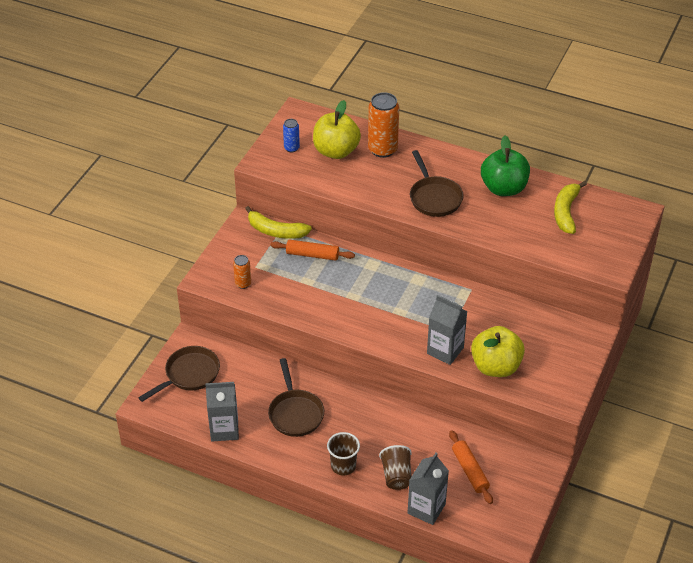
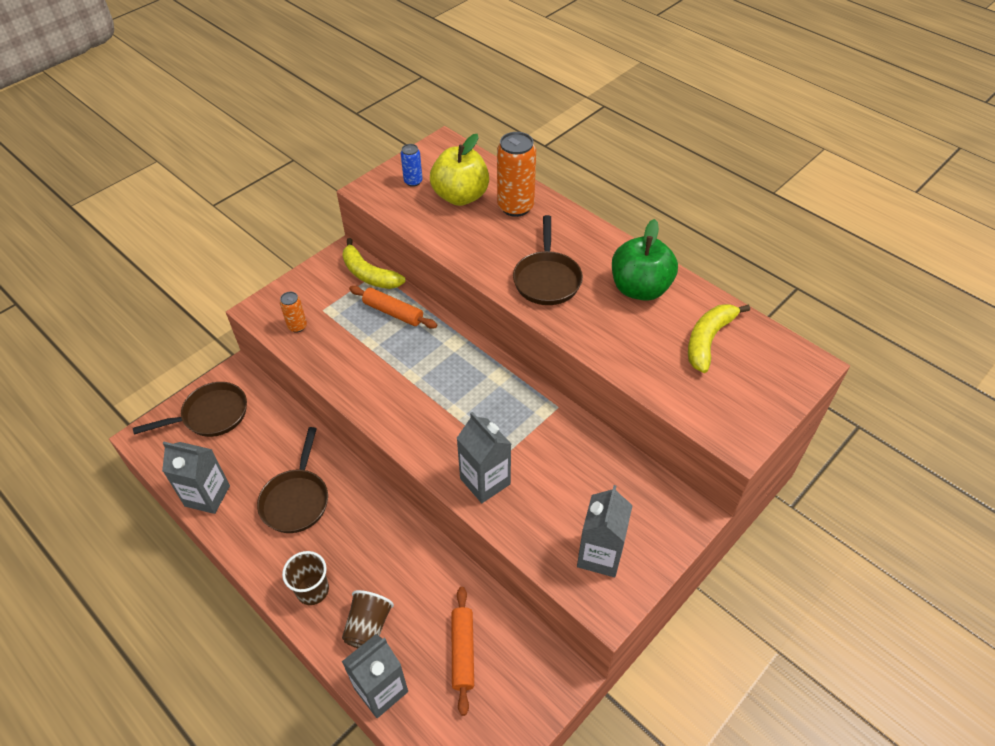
camera: 20 degrees right, 5 degrees up
(495, 366) = (539, 524): yellow apple -> none
(545, 373) = (600, 555): none -> grey carton

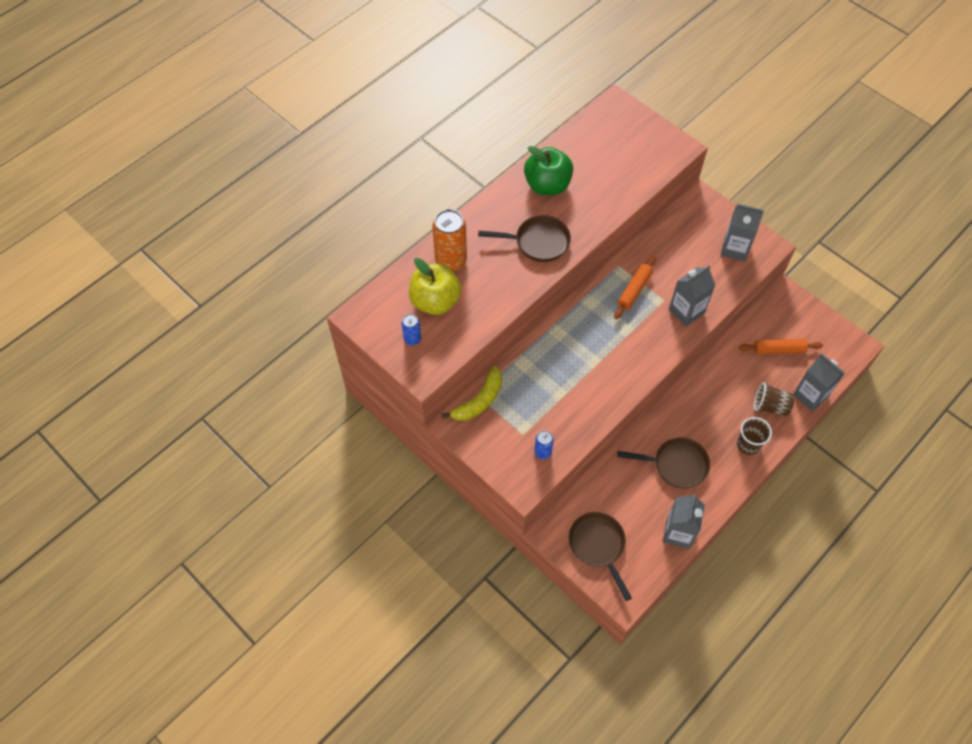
camera: 90 degrees left, 10 degrees up
(297, 326) = (542, 452): orange can -> blue can
(393, 312) = (525, 378): orange rolling pin -> orange rolling pin (634, 290)
(708, 340) = (597, 152): yellow banana -> none

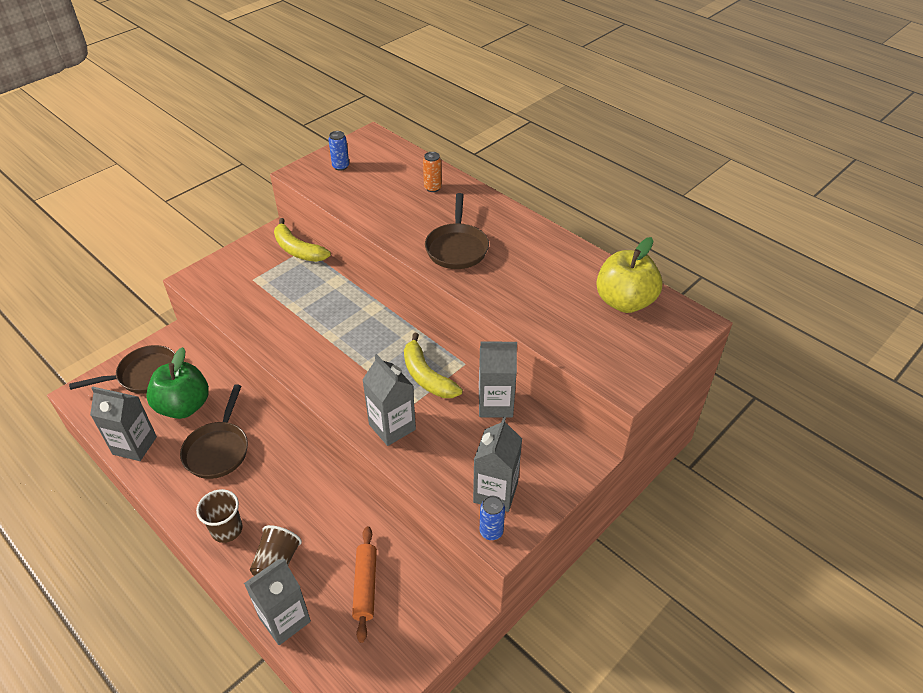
camera: 90 degrees right, 15 degrees down
(435, 301) = (383, 179): yellow apple -> yellow apple (624, 302)
(451, 261) = (432, 188): orange can -> orange can, size x0.53
(542, 452) = (228, 293): blue can -> blue can (491, 531)
(547, 185) = (542, 256): green apple -> green apple (184, 406)
(634, 290) = (427, 376): orange rolling pin -> yellow banana
(658, 247) = (495, 404): none -> grey carton

